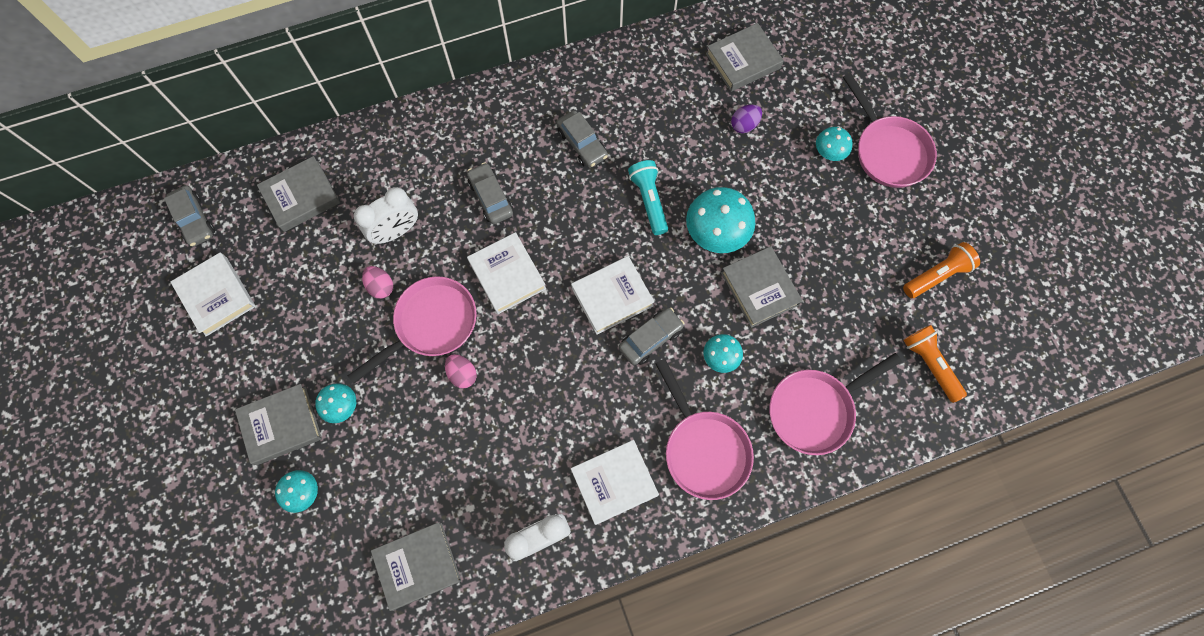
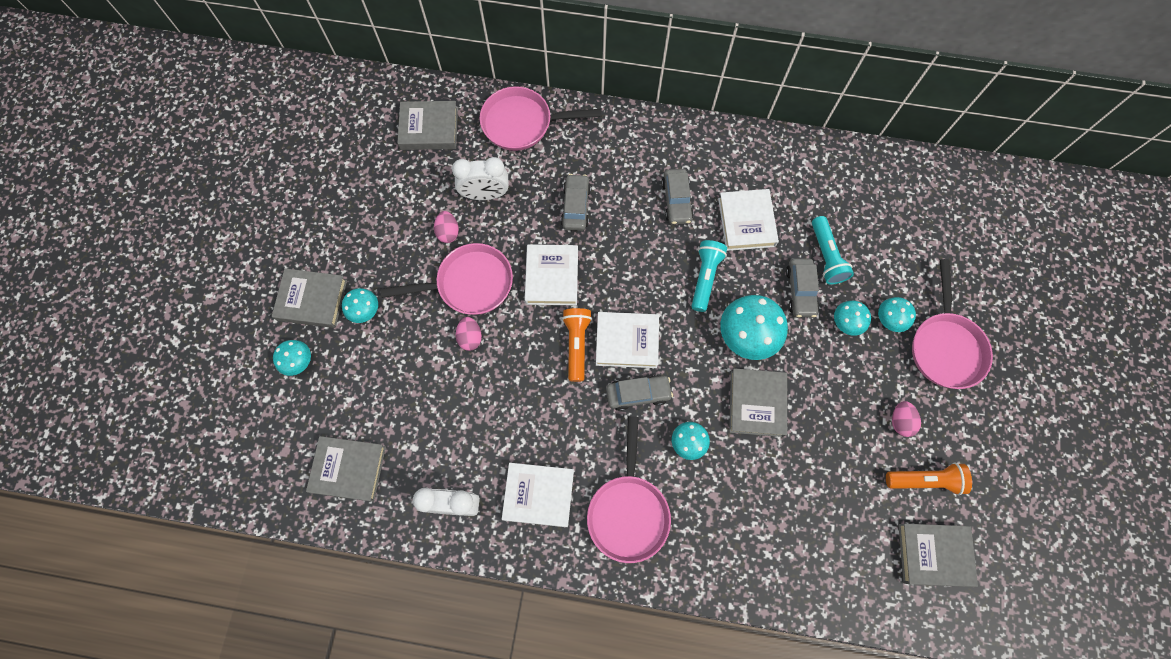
camera: 30 degrees right, 0 degrees up
(194, 220) = (340, 106): grey car -> grey car (800, 291)
(216, 296) = (322, 173): white book -> white book (746, 222)
(743, 61) = (858, 200): grey book -> grey book (933, 554)
(744, 125) = (826, 256): purple egg -> turquoise flashlight
(795, 174) = (847, 322): none -> turquoise mushroom
(815, 410) = (744, 534): pink pan -> pink pan (522, 123)
(888, 236) = (900, 421): none -> pink egg
(929, 364) = (870, 554): orange flashlight -> orange flashlight (576, 344)

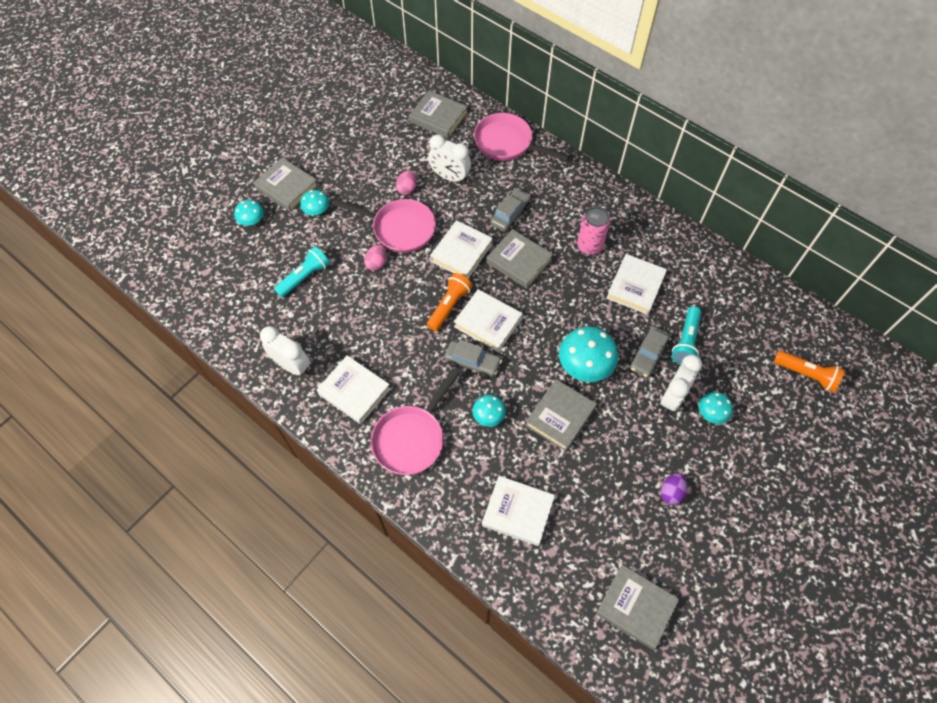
camera: 30 degrees right, 10 degrees down
(348, 469) = (238, 305): grey book -> grey book (519, 261)
(676, 201) = (589, 246): grey car -> pink can
(705, 277) = (577, 309): turquoise flashlight -> turquoise flashlight (304, 277)
(775, 526) = (518, 512): none -> white book
(847, 322) = (672, 397): turquoise mushroom -> white clock
(900, 421) = (671, 492): pink egg -> purple egg
(925, 480) = (664, 547): orange flashlight -> orange flashlight (806, 374)
(945, 346) = (747, 457): pink pan -> none

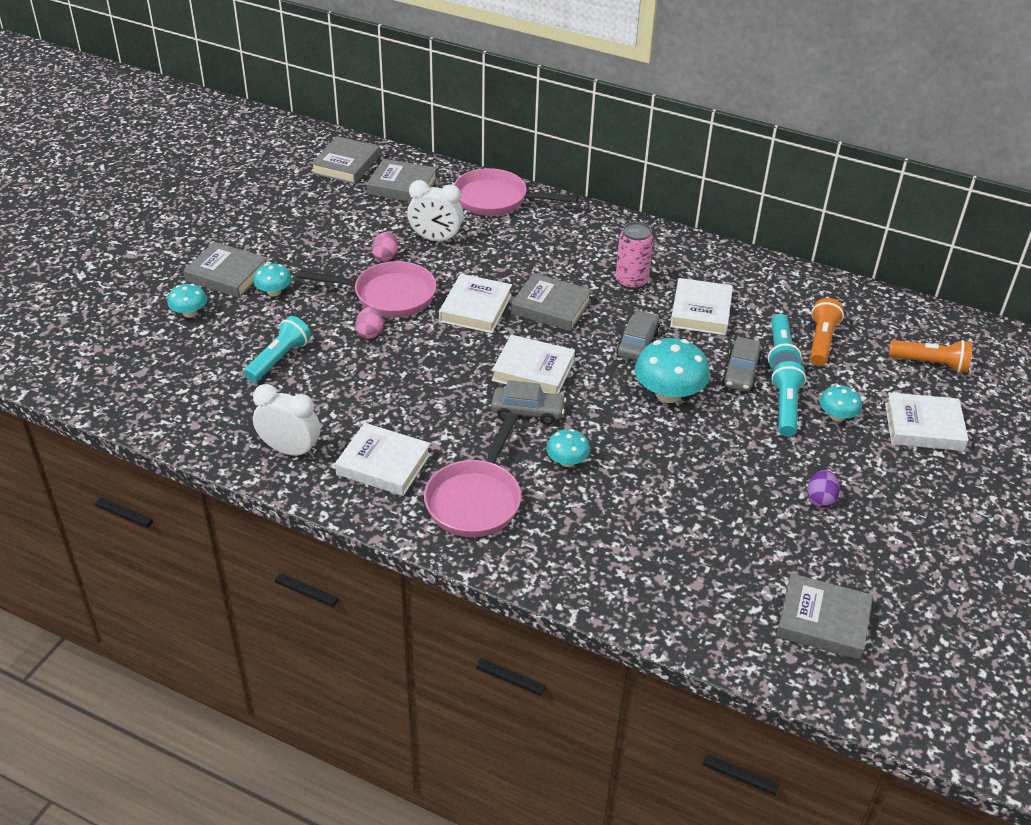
camera: 15 degrees left, 20 degrees down
(449, 306) = (478, 361): orange flashlight -> orange flashlight (821, 341)
(510, 215) = (523, 265): grey car -> grey car (637, 343)
(518, 512) = (639, 551): white book -> white book (923, 426)
(560, 417) = (657, 448): grey book -> grey book (346, 165)
(672, 397) = (785, 408): white clock -> turquoise flashlight

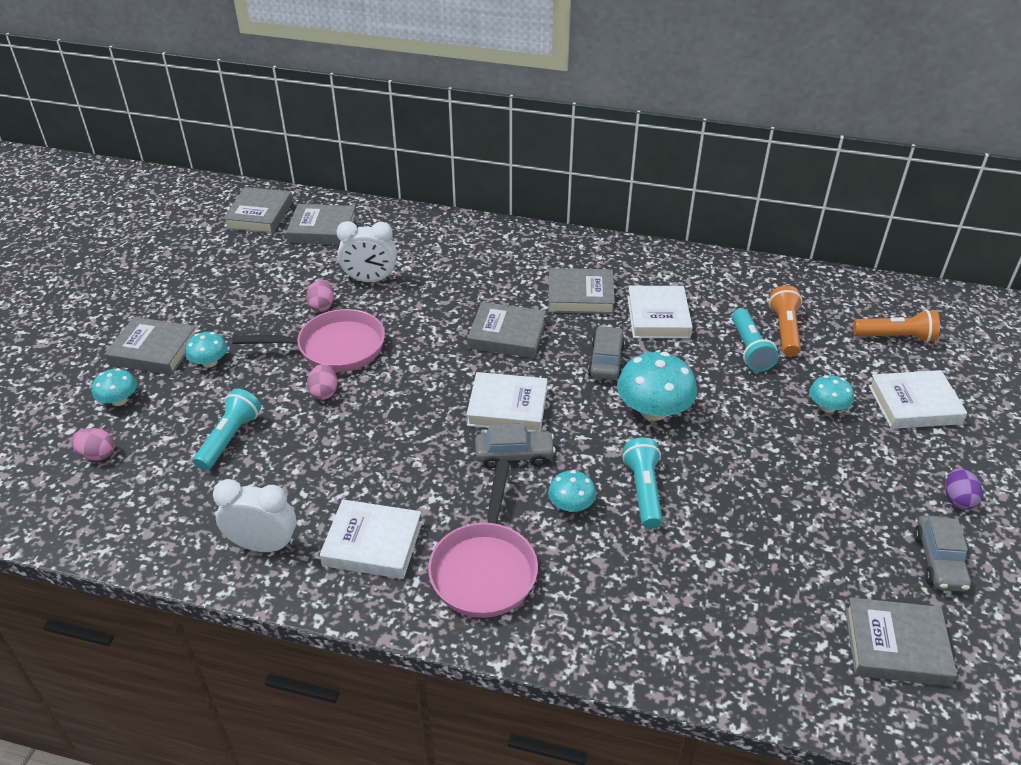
camera: 10 degrees left, 0 degrees up
(164, 355) = (97, 454): none -> pink egg
(476, 308) = (430, 348): white book -> none
(496, 200) = (422, 231): pink pan -> none
(631, 281) = (580, 296): pink can -> grey book
(741, 373) = (718, 376): grey car -> grey car (939, 561)
(785, 408) = (774, 406): turquoise flashlight -> turquoise flashlight (643, 491)
(820, 499) = (843, 502): purple egg -> purple egg (957, 499)

